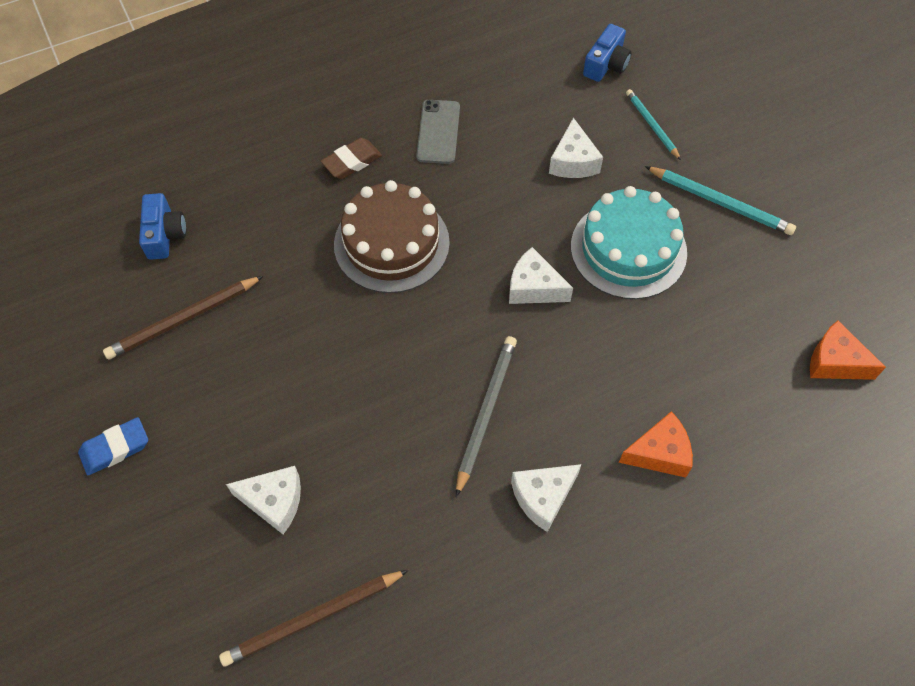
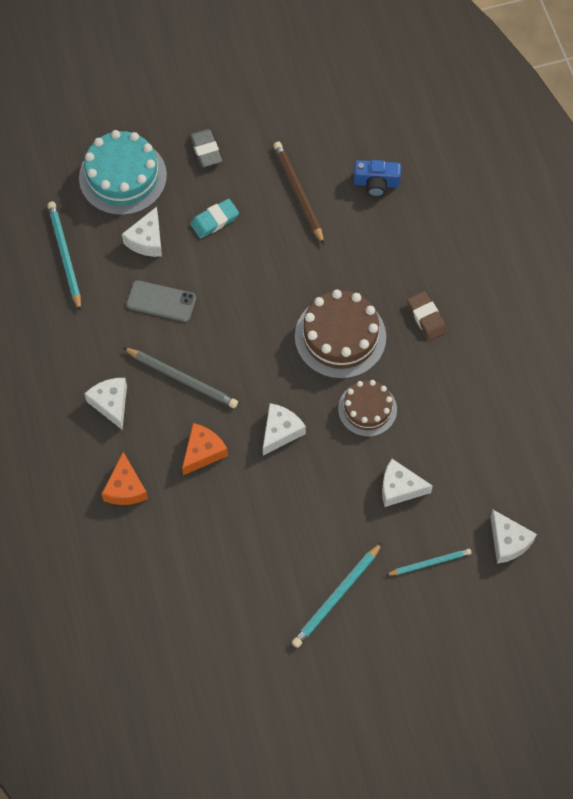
camera: 100 degrees right, 5 degrees up
(115, 448) = (206, 150): blue eraser -> grey eraser
(234, 416) = (214, 220): none -> turquoise eraser
(313, 619) = (64, 256): brown pencil -> turquoise pencil
(438, 132) = (448, 387): grey phone -> grey phone (161, 301)
(483, 204) = (367, 409): none -> brown cake
(606, 64) = (508, 542): blue camera -> white cheese
(628, 249) = (303, 510): turquoise cake -> turquoise cake (122, 176)
(835, 362) = (170, 638): orange cheese -> orange cheese (203, 452)

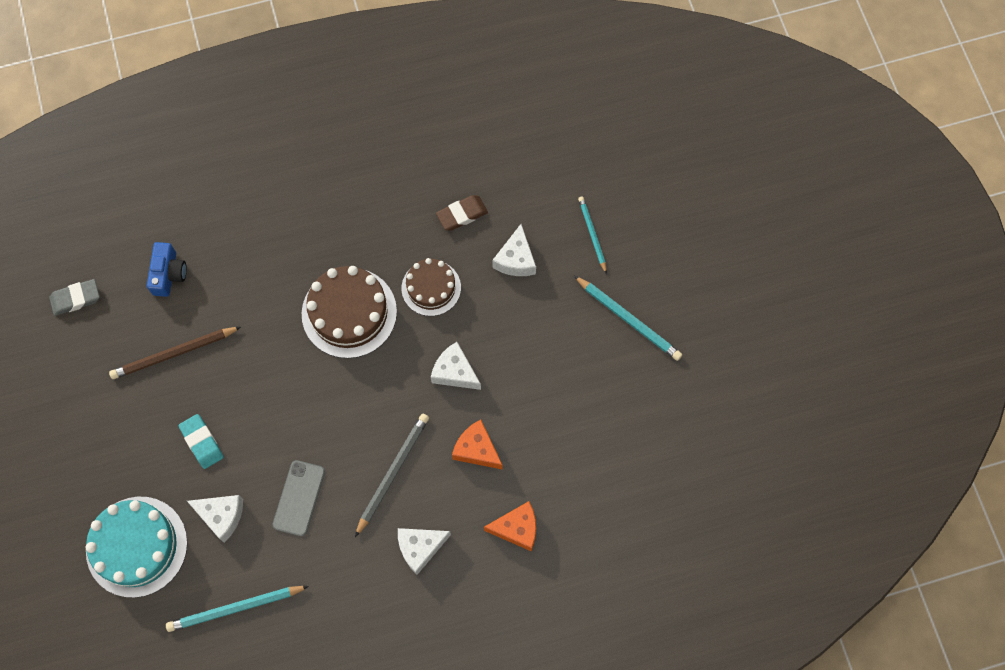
camera: 90 degrees left, 5 degrees up
(206, 150) = (110, 453): grey eraser -> grey eraser (76, 299)
(426, 318) = (331, 229): brown eraser -> brown eraser (462, 214)
(508, 542) = (569, 165): white cheese -> none

